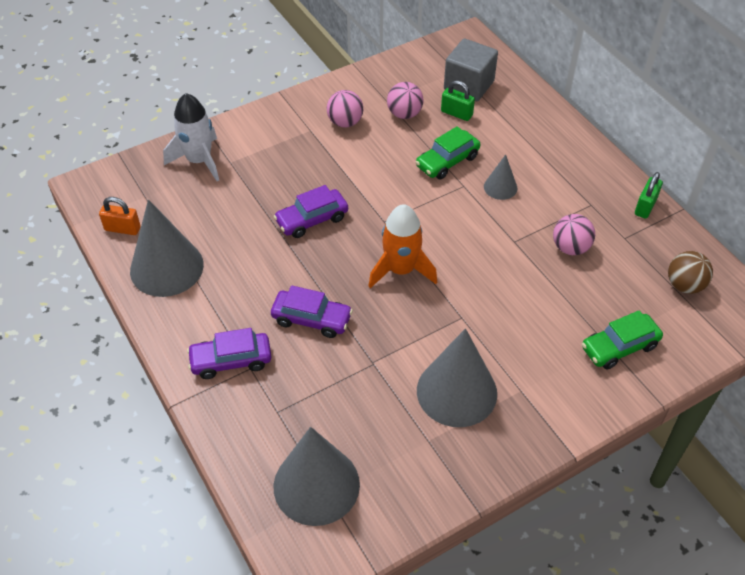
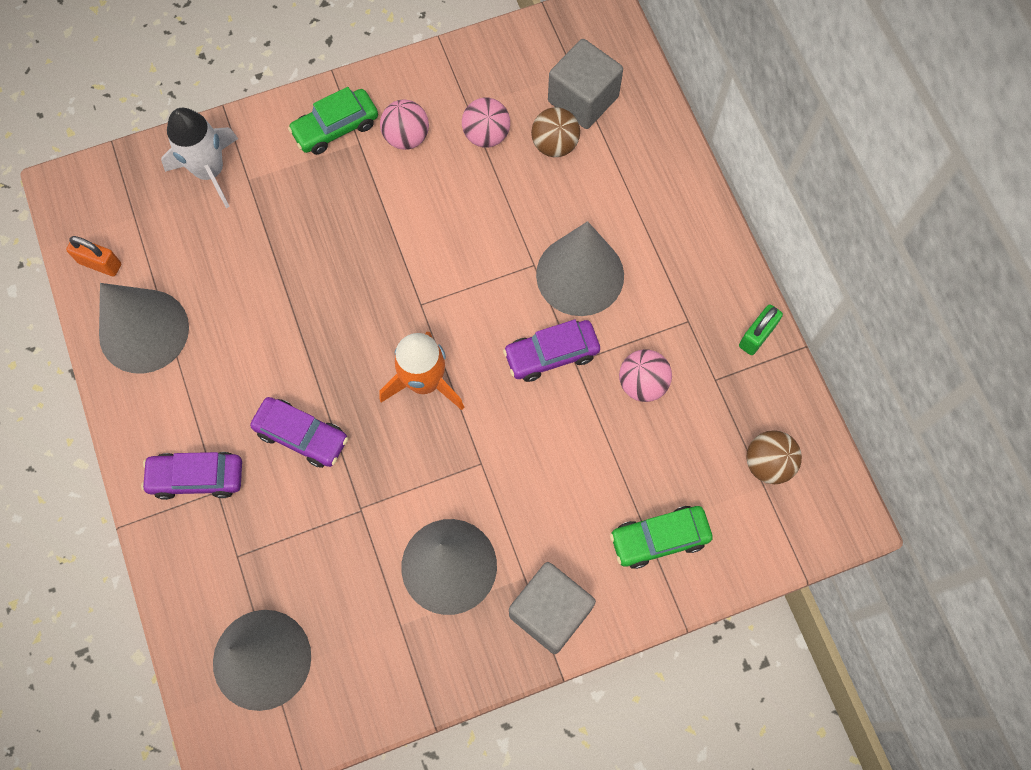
camera: 10 degrees right, 20 degrees up
(312, 220) = (332, 287): purple car -> purple car (551, 354)
(447, 161) = (523, 222): green car -> green car (335, 128)
(456, 113) = (554, 145): green padlock -> brown ball
(500, 187) = (580, 275): grey cone -> grey cone, size x2.03
(549, 411) = (550, 612): none -> grey cube

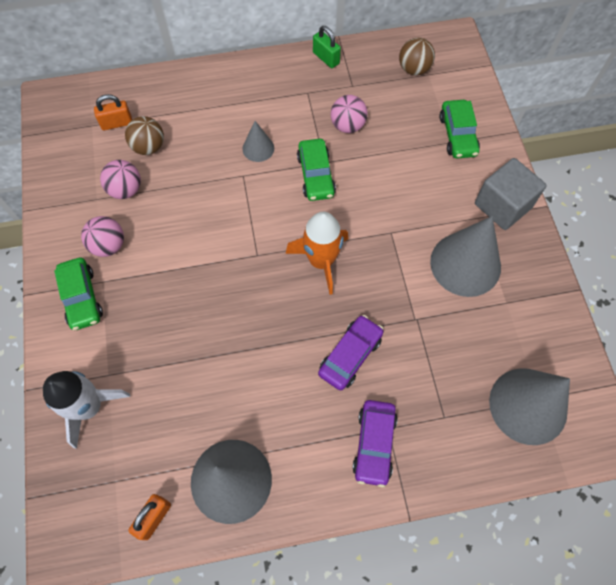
camera: 80 degrees left, 5 degrees down
(551, 354) = (316, 175): purple car -> green car
(580, 275) = (258, 148): grey cone -> grey cone, size x0.49
(583, 99) = (117, 123): grey cube -> orange padlock

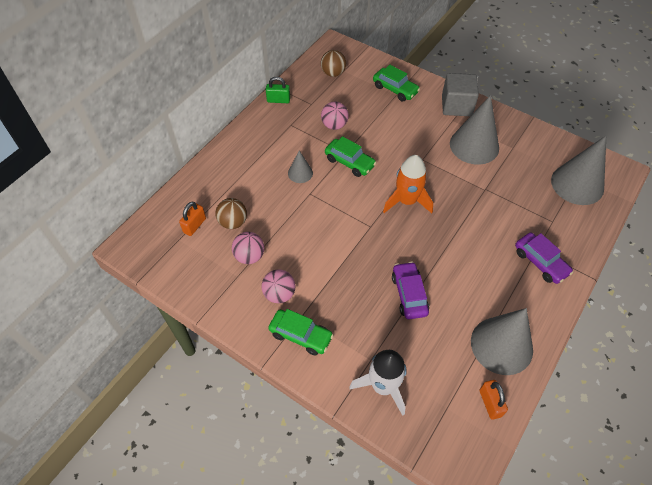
camera: 45 degrees left, 10 degrees down
(350, 355) = (478, 233): purple car -> purple car (409, 294)

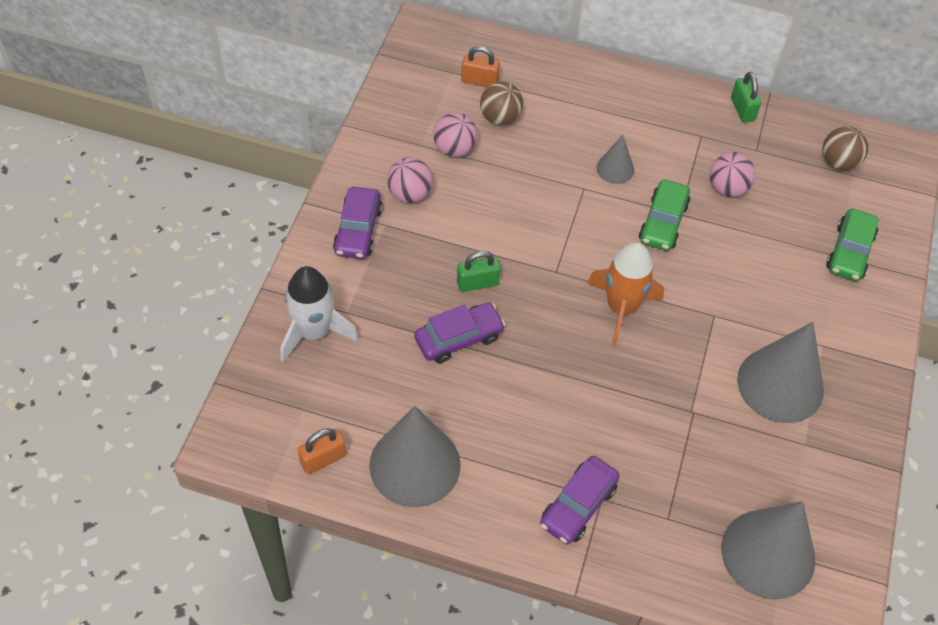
camera: 70 degrees right, 0 degrees up
(301, 335) = (358, 230): green car -> purple car
(368, 272) = (477, 283): none -> green padlock
(456, 106) = (859, 346): grey cube -> none

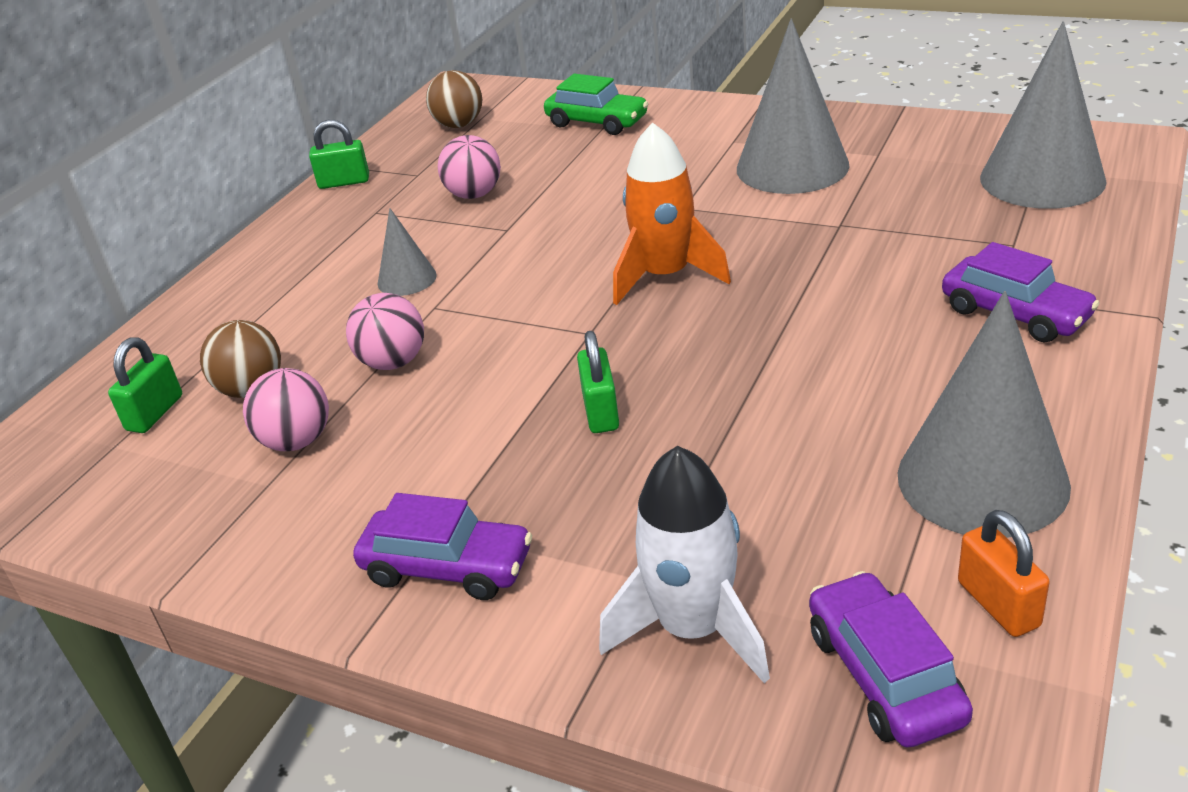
camera: 75 degrees left, 20 degrees down
(409, 194) = (380, 496): pink ball -> pink ball (393, 362)
(459, 338) = (714, 431): purple car -> purple car (884, 675)
(479, 81) = (155, 413): orange padlock -> green padlock
(663, 222) = (519, 242): green car -> none

